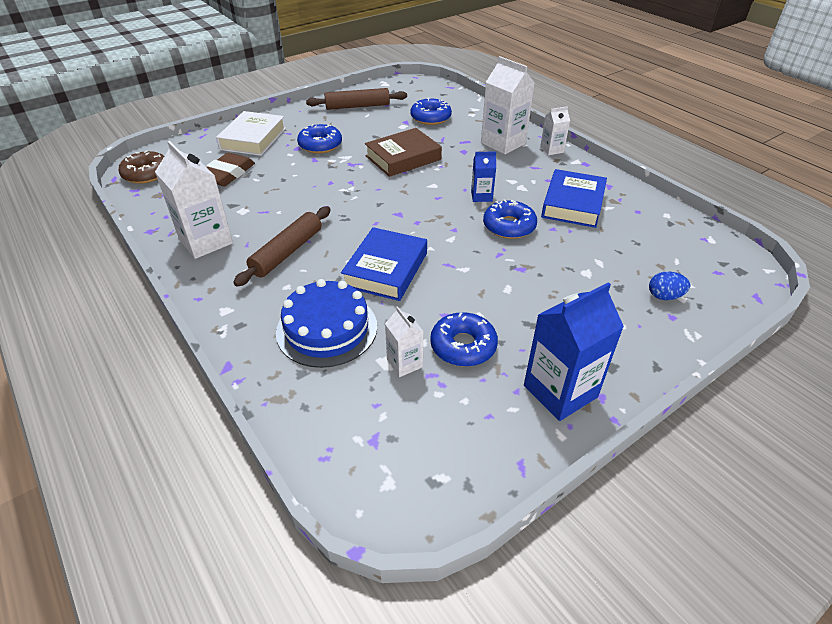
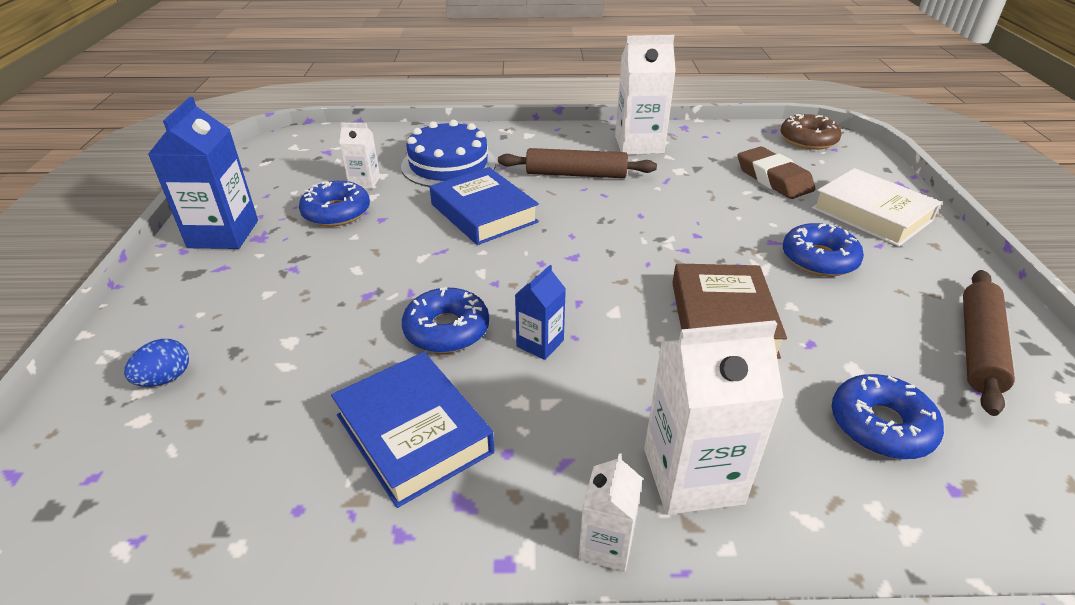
camera: 125 degrees right, 5 degrees down
(287, 252) = (576, 174): brown rolling pin -> brown rolling pin turned 60 degrees counterclockwise

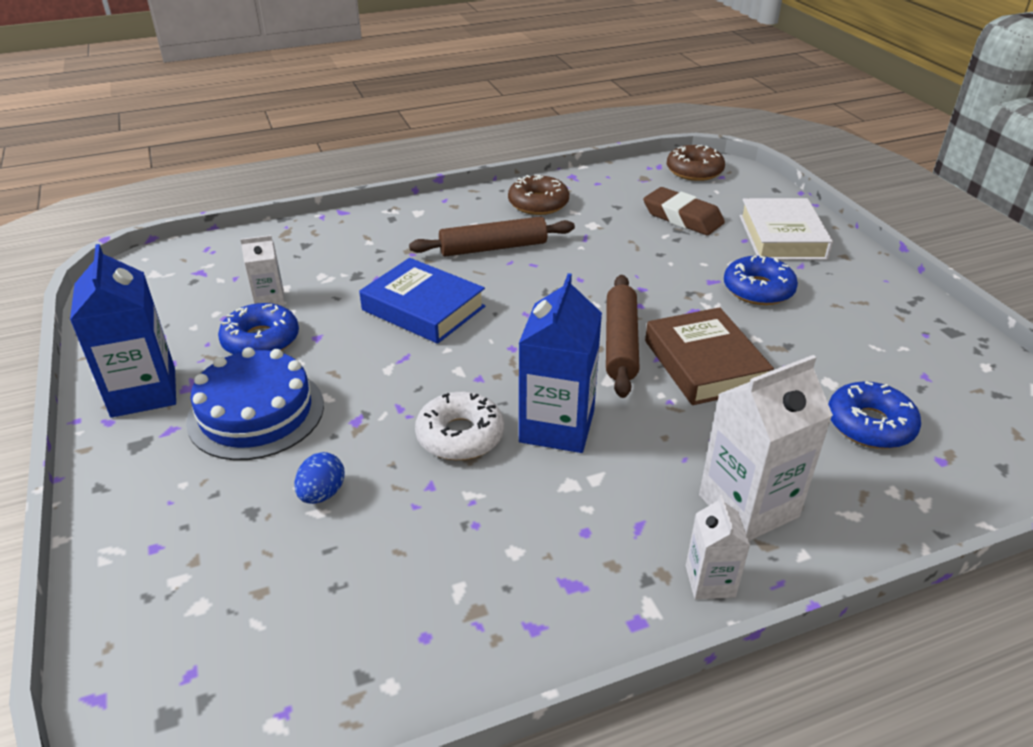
camera: 20 degrees left, 0 degrees up
(165, 379) = (195, 559): blue egg -> blue egg (322, 494)
(414, 433) = (490, 539): blue book -> none
(446, 330) = (460, 436): blue donut -> white donut
(448, 164) = (352, 261): blue cake -> blue cake (256, 413)
(540, 343) = (557, 426): blue carton -> blue carton, size x1.87
(639, 144) = (538, 204): white carton -> brown donut
(871, 214) = (782, 237): white book -> white book turned 60 degrees clockwise
(979, 347) = (913, 341): brown rolling pin -> brown rolling pin (621, 343)

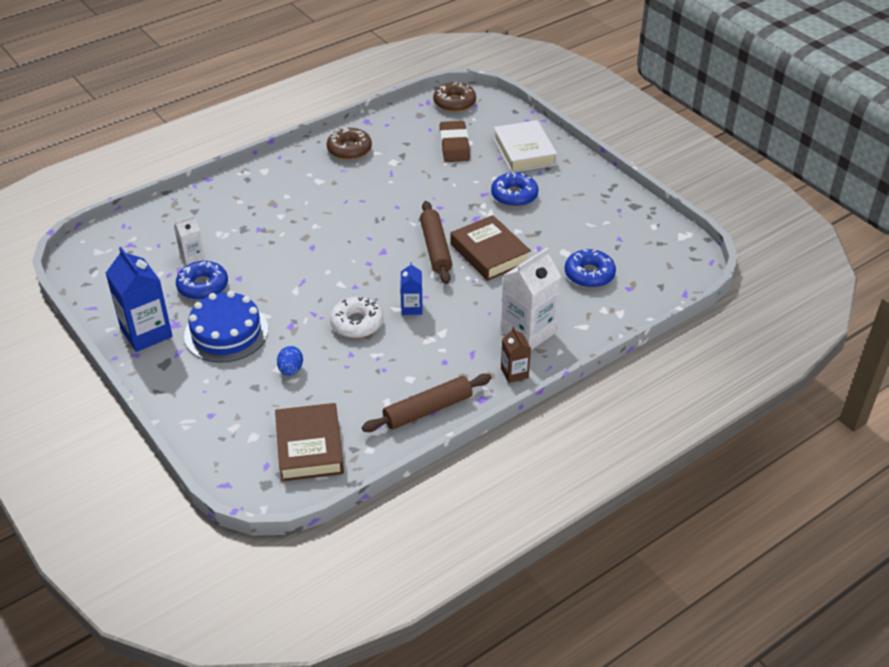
camera: 15 degrees left, 5 degrees up
(284, 653) = (309, 447): none -> brown book
(423, 308) = (300, 246): blue book -> none
(493, 248) = (330, 192): brown rolling pin -> brown rolling pin (428, 410)
(557, 426) = (412, 307): blue carton -> blue carton, size x0.54
(682, 217) = (454, 145): brown eraser -> brown eraser turned 60 degrees clockwise
(710, 581) = (514, 373): white carton -> brown carton

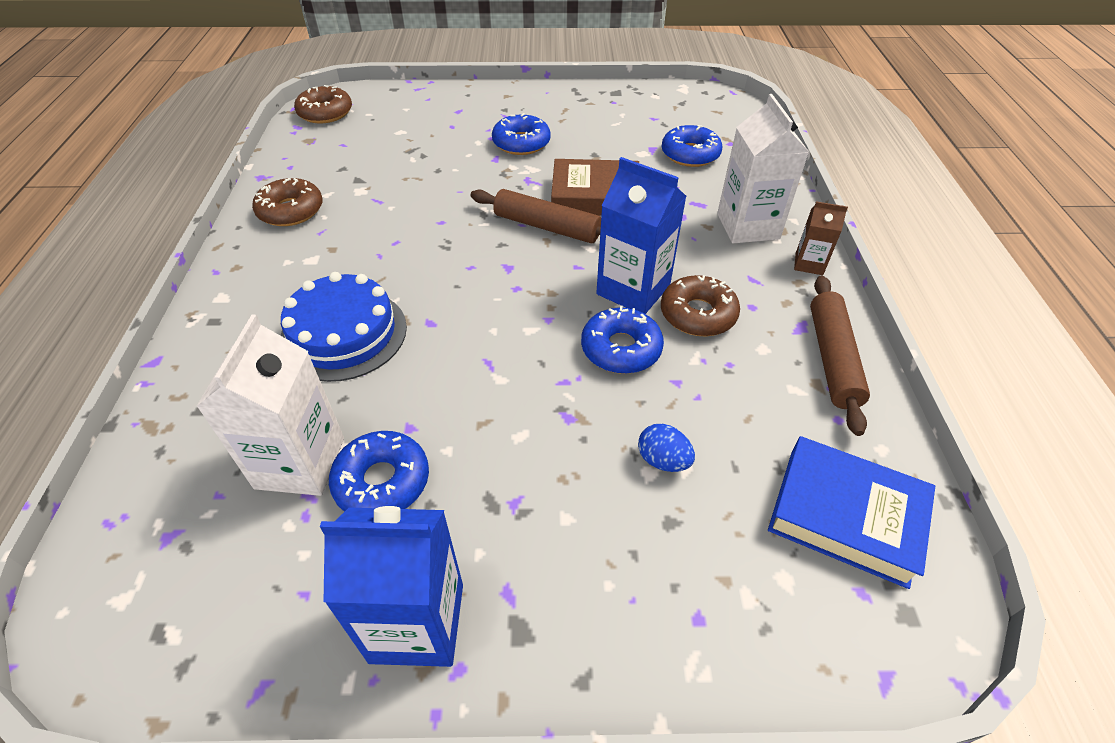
camera: 55 degrees left, 5 degrees up
(192, 257) = (300, 463): white carton -> white carton, size x1.87
(226, 332) = (517, 501): blue cake -> blue cake (344, 334)
(309, 447) = (846, 515): brown book -> blue book
(357, 323) = (621, 349): white donut -> blue donut
(412, 307) = (633, 289): blue carton -> blue carton, size x1.87
(415, 342) = (698, 314): none -> brown donut
(454, 145) = (393, 142): brown eraser -> none
(524, 151) = (462, 110): white book -> none

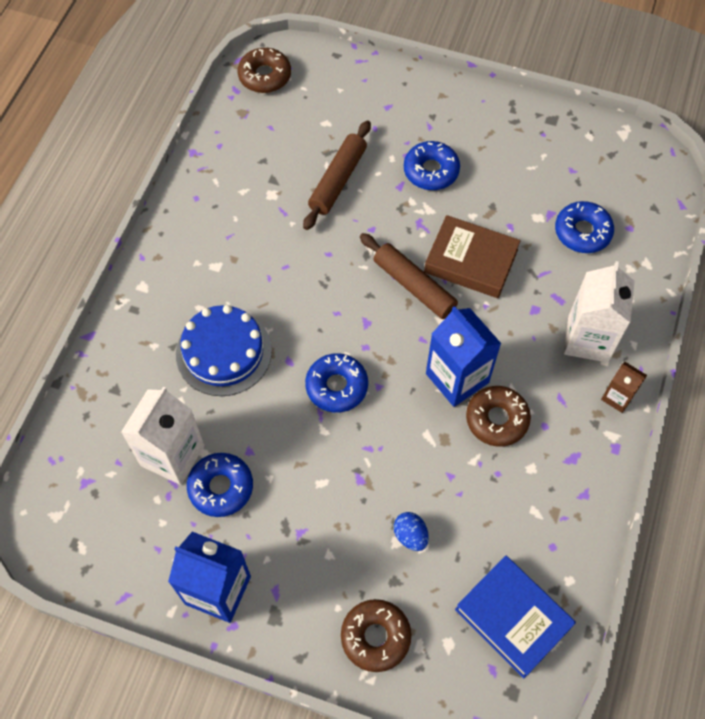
camera: 20 degrees right, 15 degrees up
(291, 211) = (210, 203): brown donut -> brown donut (375, 637)
(621, 349) = (422, 433): blue donut -> blue donut (336, 386)
(832, 359) = (580, 495): brown rolling pin -> brown rolling pin (338, 180)

